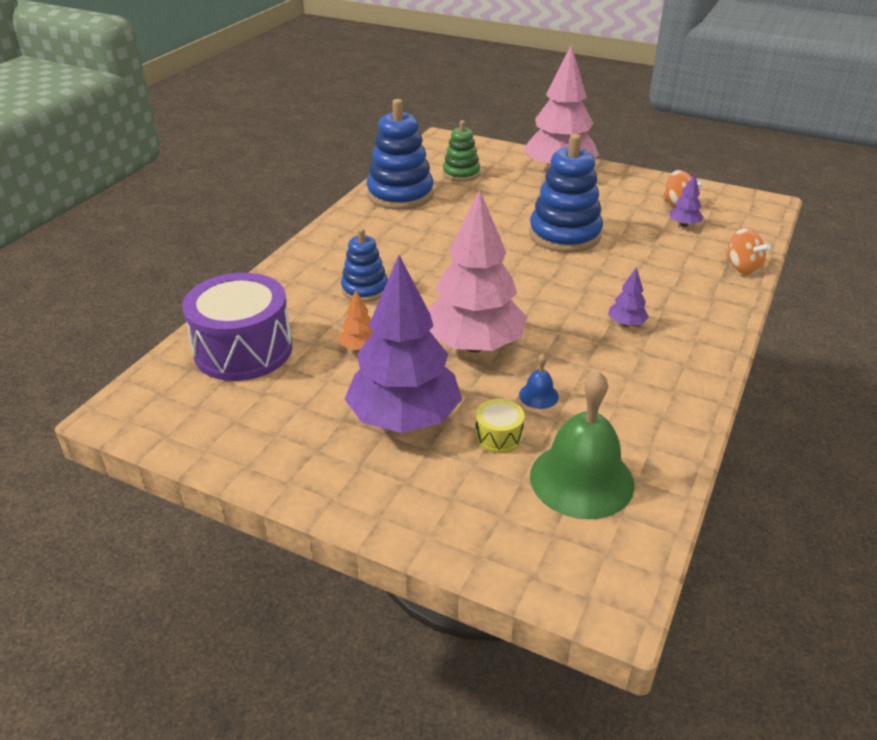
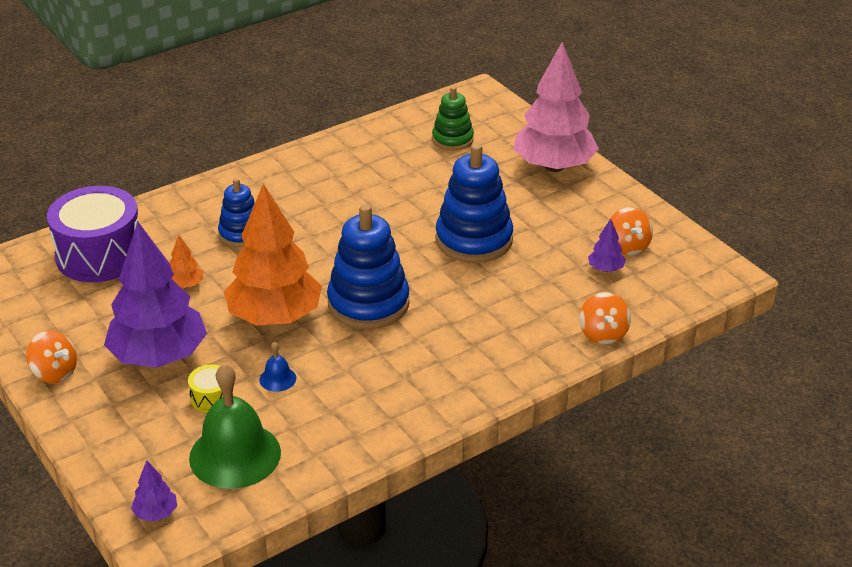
camera: 30 degrees right, 0 degrees up
(311, 476) = (55, 373): none -> orange spinning top
(400, 194) = (370, 146): blue stacking toy -> blue stacking toy (368, 303)
(474, 345) = (275, 317): pink tree -> orange tree
(626, 324) = (423, 346): purple tree -> purple tree (156, 513)

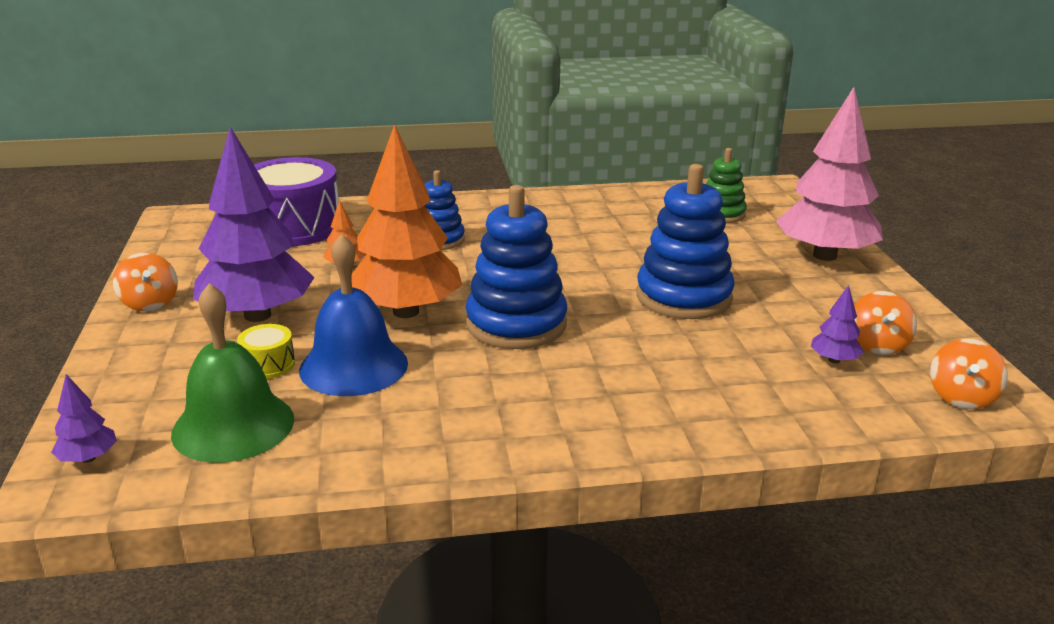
camera: 25 degrees right, 10 degrees down
(277, 379) = (353, 366): blue bell -> blue bell, size x2.32
(603, 334) = (789, 427): orange spinning top -> orange spinning top (961, 397)

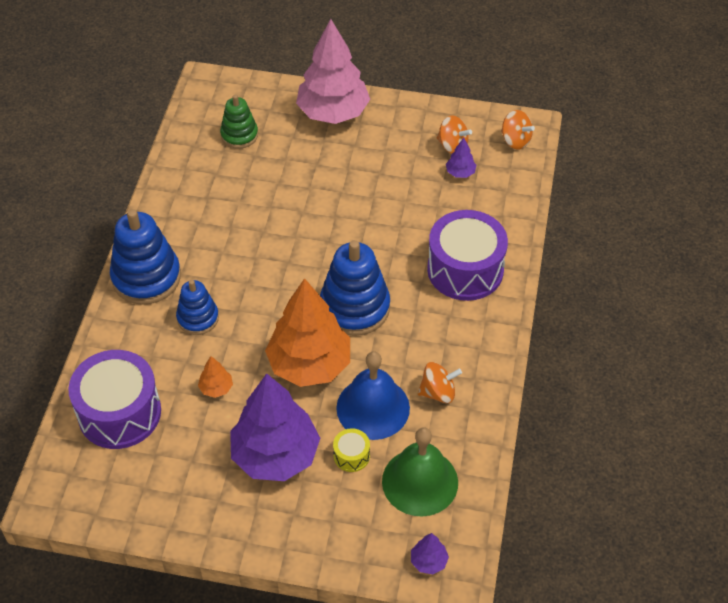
camera: 70 degrees left, 25 degrees up
(150, 303) = (223, 526): orange spinning top -> orange spinning top (438, 392)
(650, 396) = (465, 270): none -> purple drum
(683, 297) = (357, 208): blue stacking toy -> blue stacking toy (146, 277)

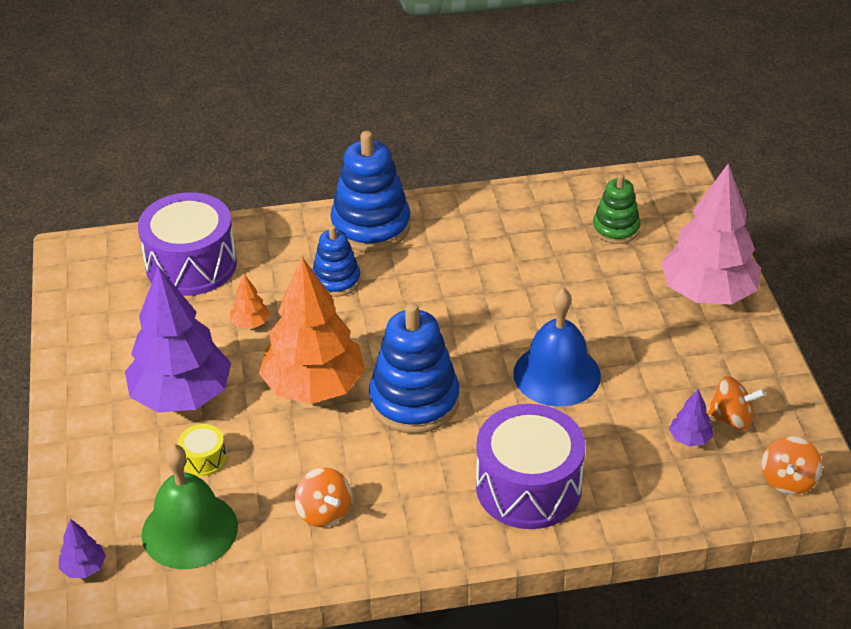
camera: 70 degrees right, 10 degrees down
(373, 408) = (277, 458): blue bell -> blue bell (557, 374)
(452, 146) = (731, 418): orange spinning top -> orange spinning top turned 90 degrees counterclockwise

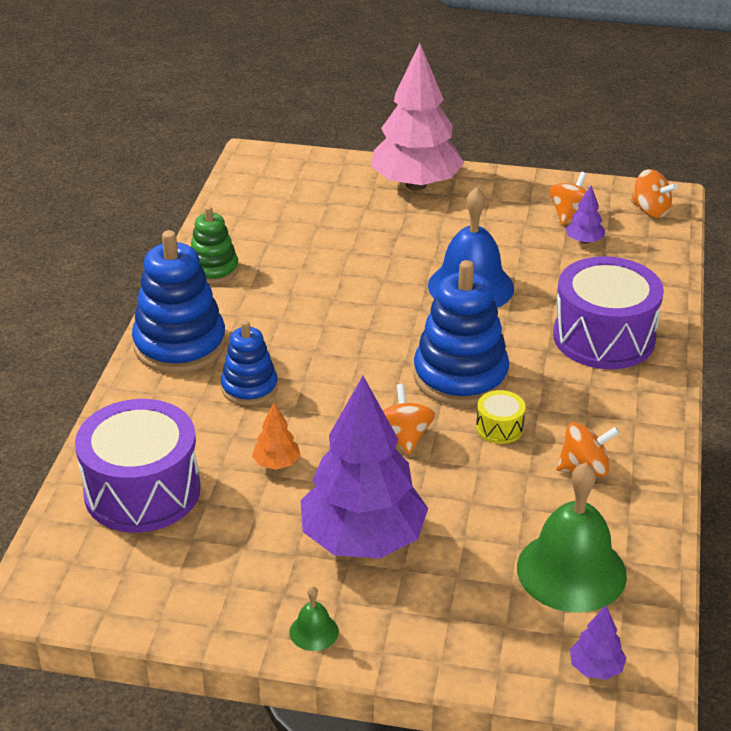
camera: 70 degrees left, 5 degrees down
(77, 397) = (314, 631): none -> green bell
(204, 459) = (470, 540): yellow drum -> yellow drum (499, 428)
(314, 387) = (404, 437): orange tree -> orange spinning top
(616, 229) = (298, 205): green stacking toy -> green stacking toy (213, 270)

